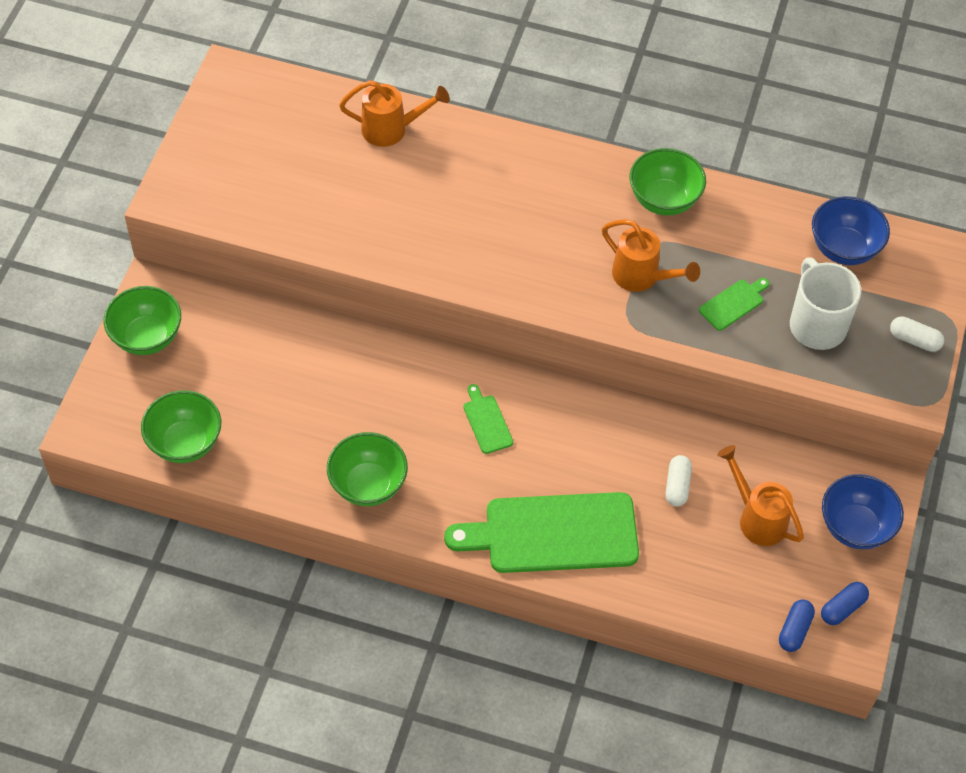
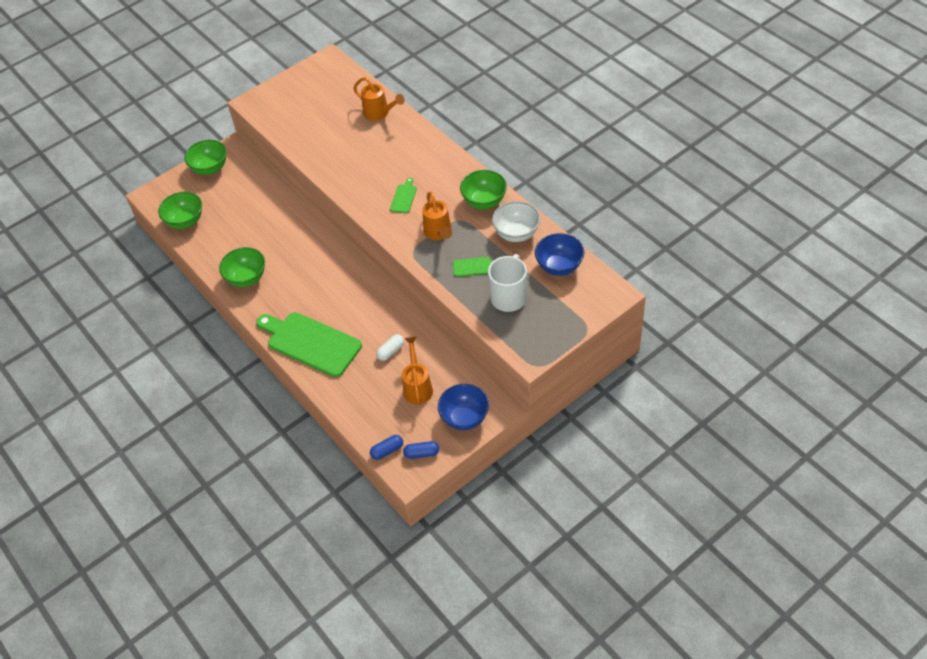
camera: 40 degrees right, 5 degrees down
(486, 422) = (326, 276): green cutting board -> green cutting board (404, 197)
(748, 227) = (516, 233): none -> white bowl
(914, 340) = (556, 329): white capsule -> none

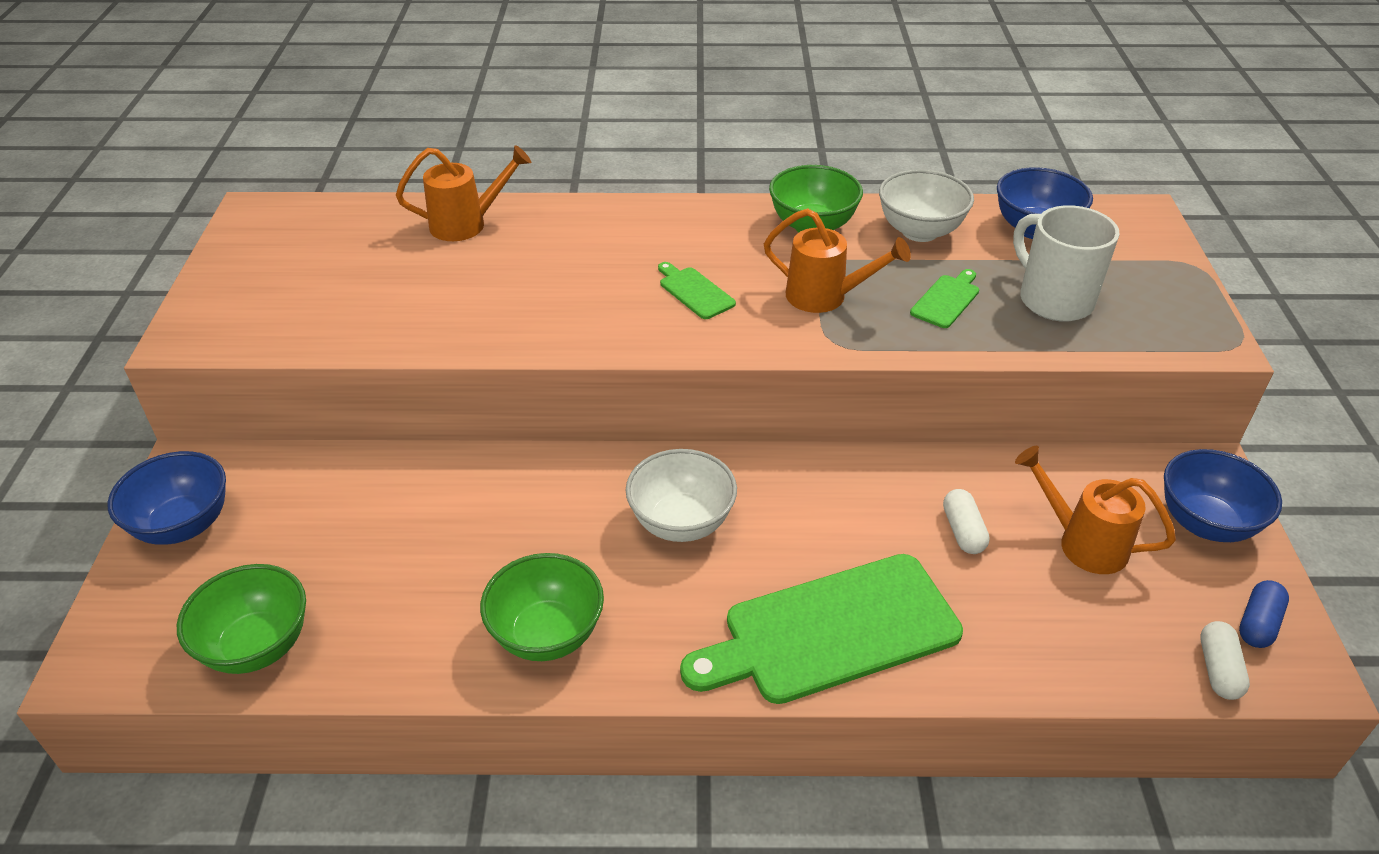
camera: 55 degrees left, 10 degrees down
(210, 168) = (183, 525): green bowl -> blue bowl
(322, 277) = (681, 522): none -> white bowl
(387, 451) = (1218, 669): blue capsule -> white capsule

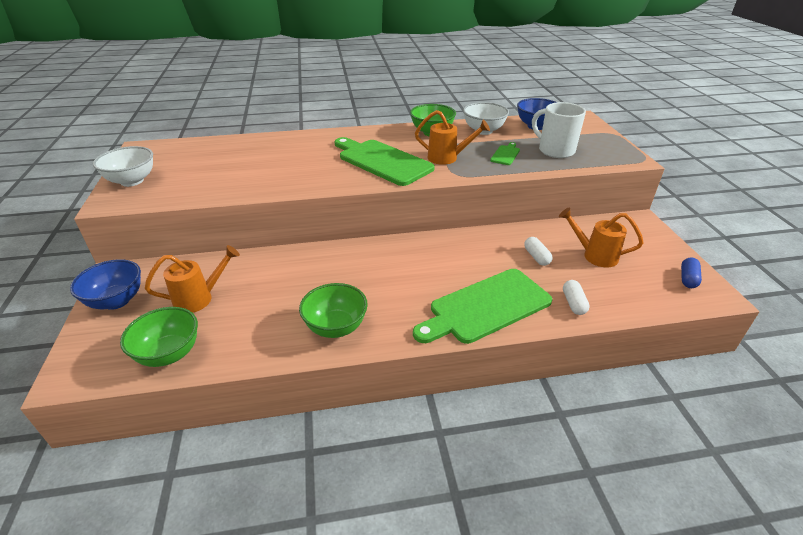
camera: 10 degrees left, 5 degrees down
(467, 224) = (257, 144): orange watering can -> orange watering can (199, 298)
(681, 522) = (395, 269): white bowl -> white bowl (132, 181)
(694, 291) = (382, 161): green cutting board -> green cutting board, size x2.33
(1205, 523) = (647, 241): blue bowl -> none
(1218, 669) = (678, 300): white capsule -> white capsule (573, 303)

